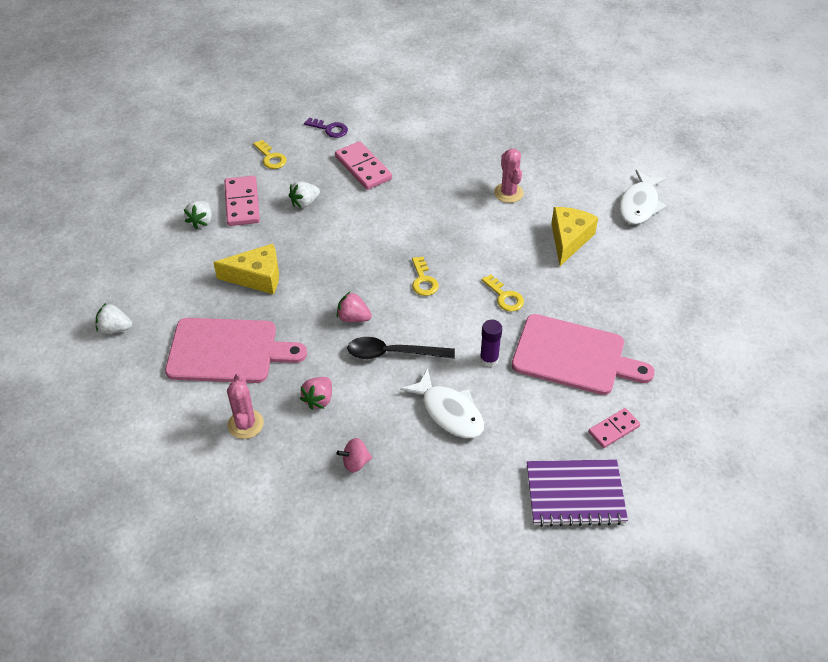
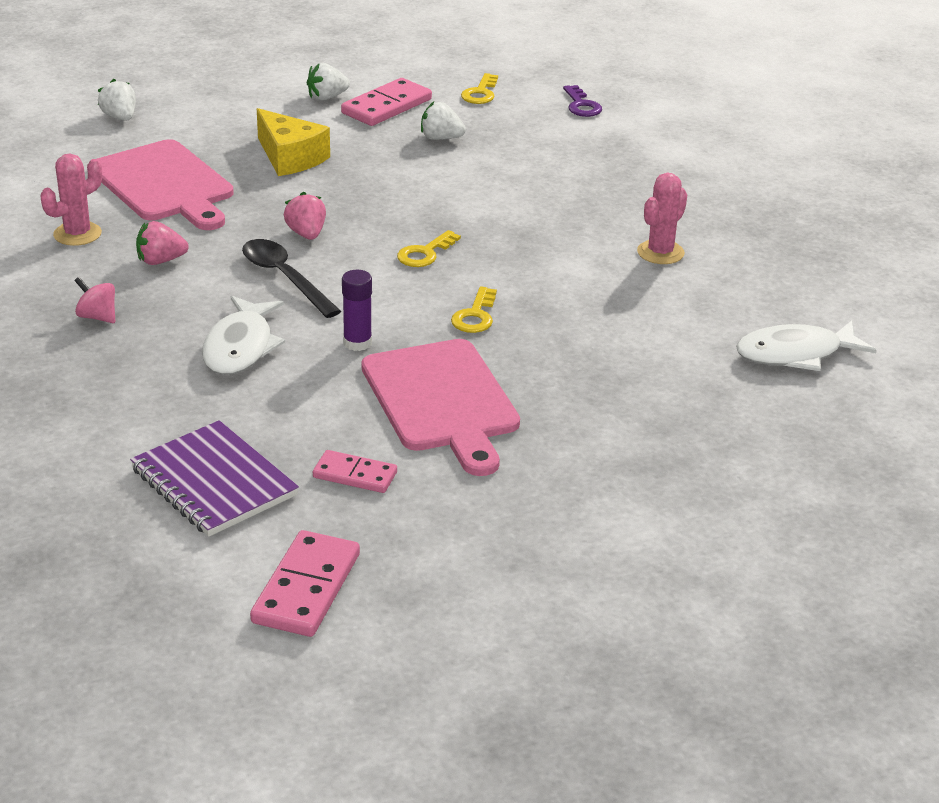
camera: 50 degrees right, 15 degrees down
(363, 168) = (550, 148): pink domino -> pink domino (306, 588)
(569, 239) = (644, 324): yellow cheese -> none

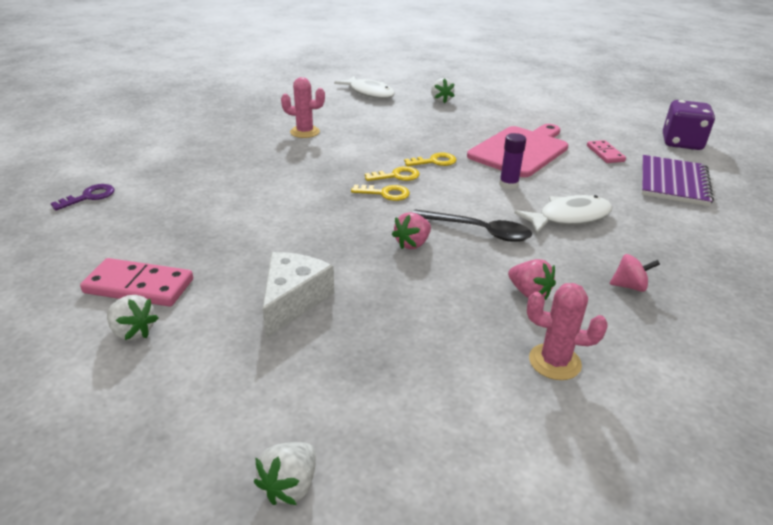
camera: 120 degrees left, 0 degrees up
(97, 317) = (629, 286): pink spinning top -> pink spinning top turned 90 degrees counterclockwise
(164, 184) = (414, 354): pink cutting board -> none
(285, 278) = (478, 231): black spoon -> black spoon turned 90 degrees counterclockwise
(290, 158) = (293, 300): yellow cheese -> white cheese
(306, 588) = (681, 143): pink domino -> purple dice
(441, 138) = (195, 238): white strawberry -> white strawberry (441, 100)
(480, 93) = (81, 246): yellow key -> yellow key (397, 176)

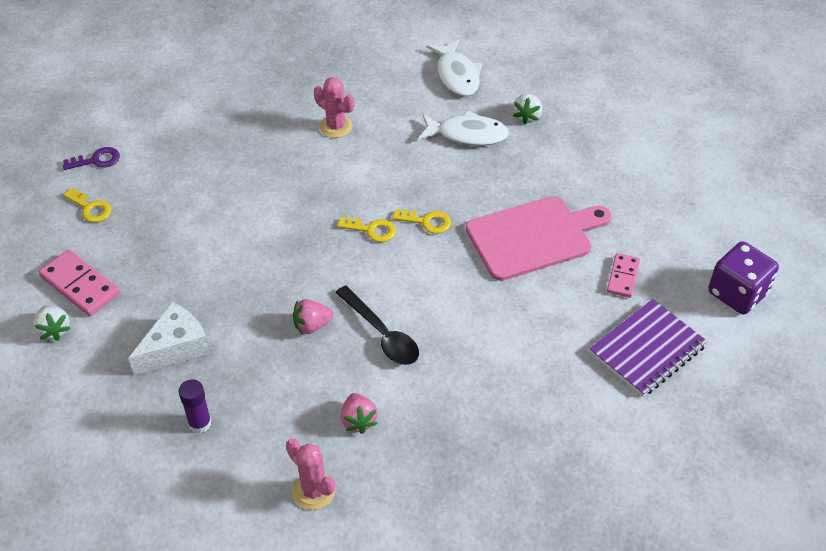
camera: 30 degrees right, 15 degrees up
(290, 485) = (75, 495): white strawberry -> none
(385, 193) = (341, 251): yellow key -> yellow key (90, 208)
(508, 184) = (469, 284): purple glue stick -> purple glue stick (200, 423)
(569, 217) = (482, 352): white fish -> white fish (467, 134)
(629, 286) = (450, 452): pink spinning top -> none

